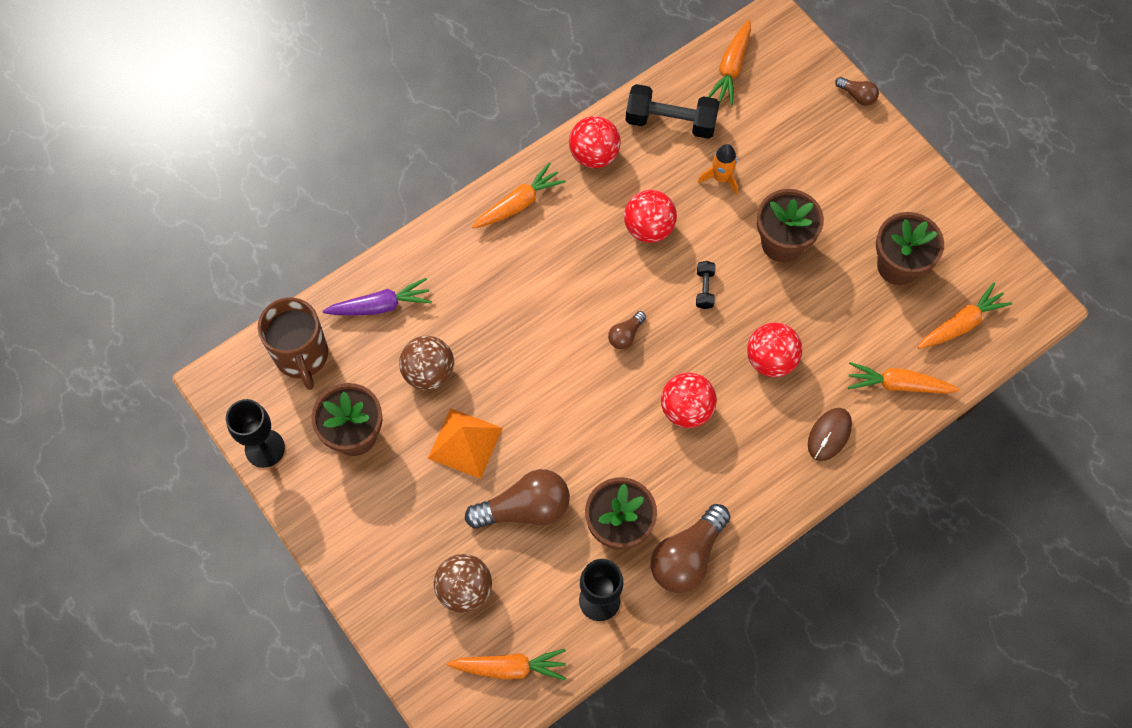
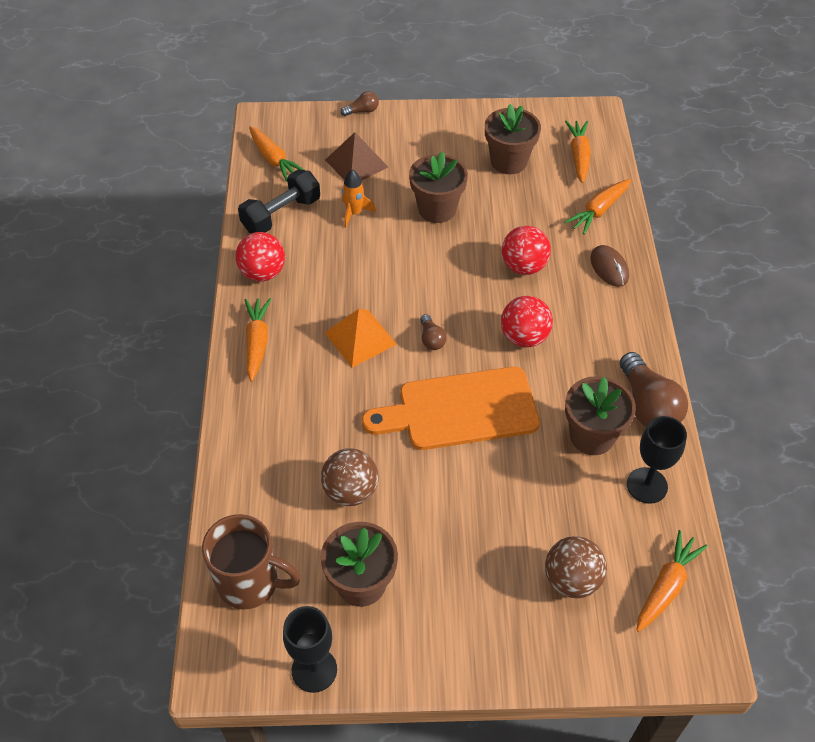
camera: 55 degrees left, 15 degrees down
(380, 306) = (257, 492): purple carrot -> none
(465, 443) = (437, 501): orange pyramid -> orange pyramid (360, 338)
(525, 508) = (529, 492): brown light bulb -> none
(568, 405) = (460, 410): none -> orange cutting board
(648, 228) = (355, 275): red ball -> none
(704, 289) = (434, 271): black dumbbell -> none
(784, 137) = (356, 163): none -> brown pyramid

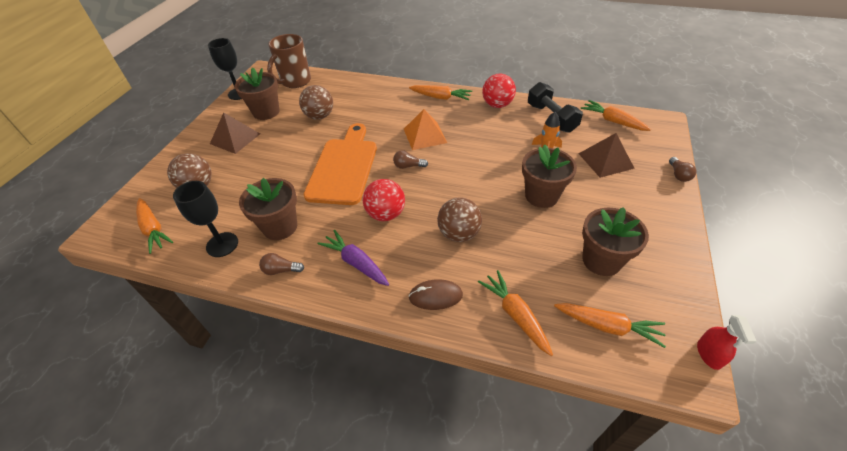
camera: 110 degrees right, 5 degrees down
(274, 159) = (612, 121): orange carrot -> orange carrot turned 60 degrees clockwise
(448, 593) = (235, 138): none -> brown pyramid
(524, 266) = (458, 234): red ball -> brown ball
(573, 104) = (709, 354): none -> red spray bottle
(604, 341) = (356, 263): none -> purple carrot
(648, 406) = (281, 270): brown light bulb -> brown light bulb, size x0.49

